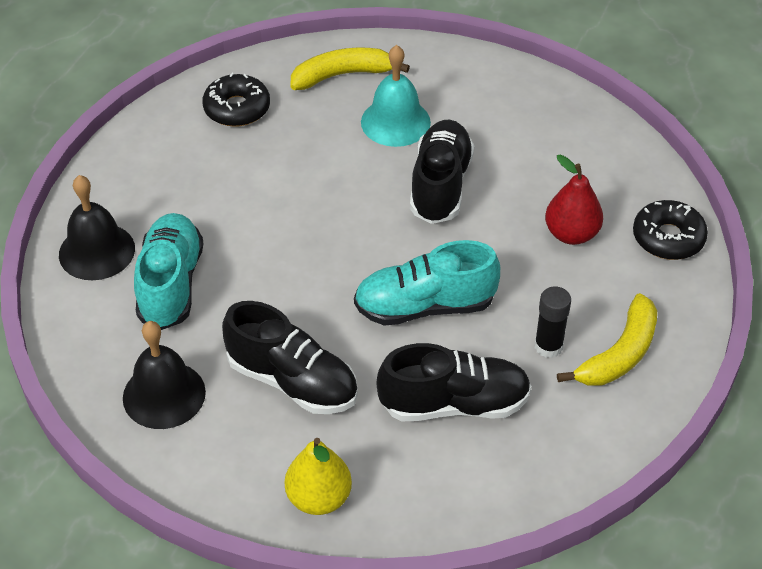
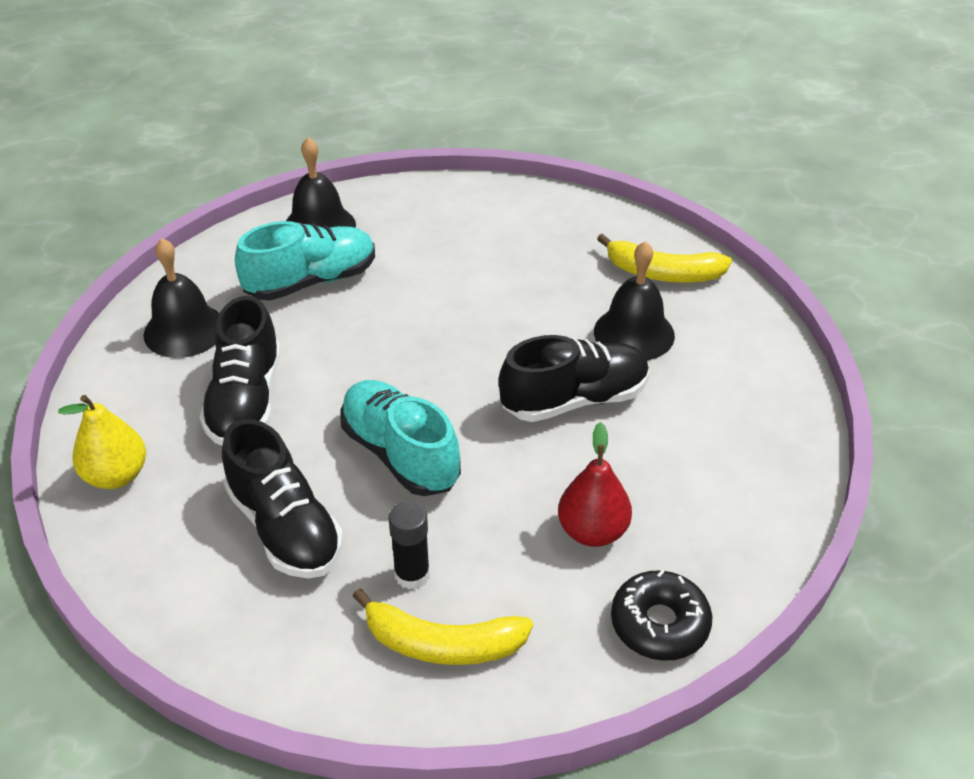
camera: 60 degrees right, 5 degrees down
(237, 108) = (554, 229): black donut -> none
(343, 75) = (663, 273): yellow banana -> yellow banana turned 150 degrees clockwise
(395, 122) = (634, 333): turquoise bell -> black bell

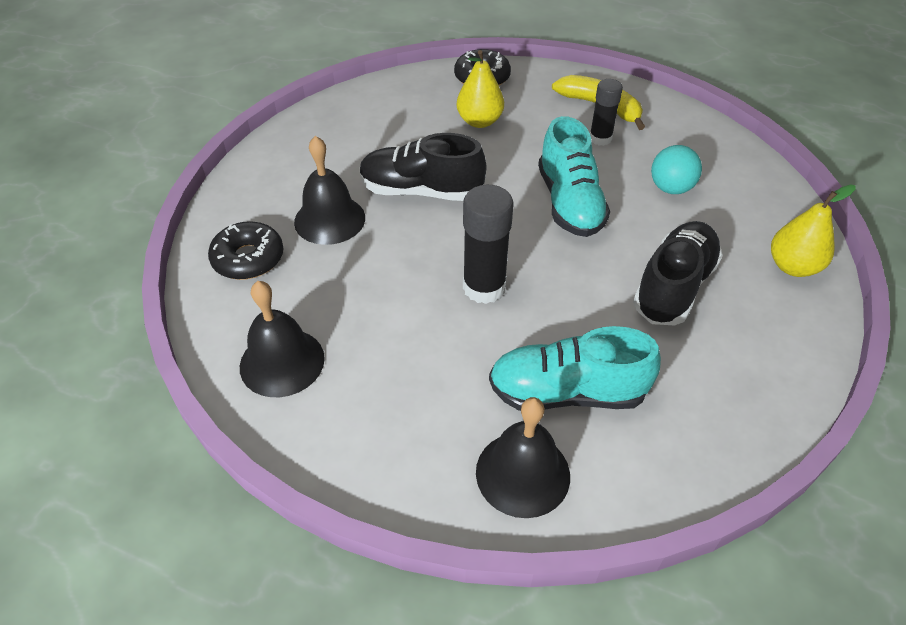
camera: 150 degrees left, 5 degrees up
(184, 330) = (717, 386): black bell -> black bell (282, 362)
(285, 527) = (670, 188): black shoe -> turquoise ball
(432, 330) = (484, 287): none -> black glue stick
(592, 531) = (479, 121): red pear -> yellow pear
(663, 273) = (248, 259): yellow banana -> black donut

